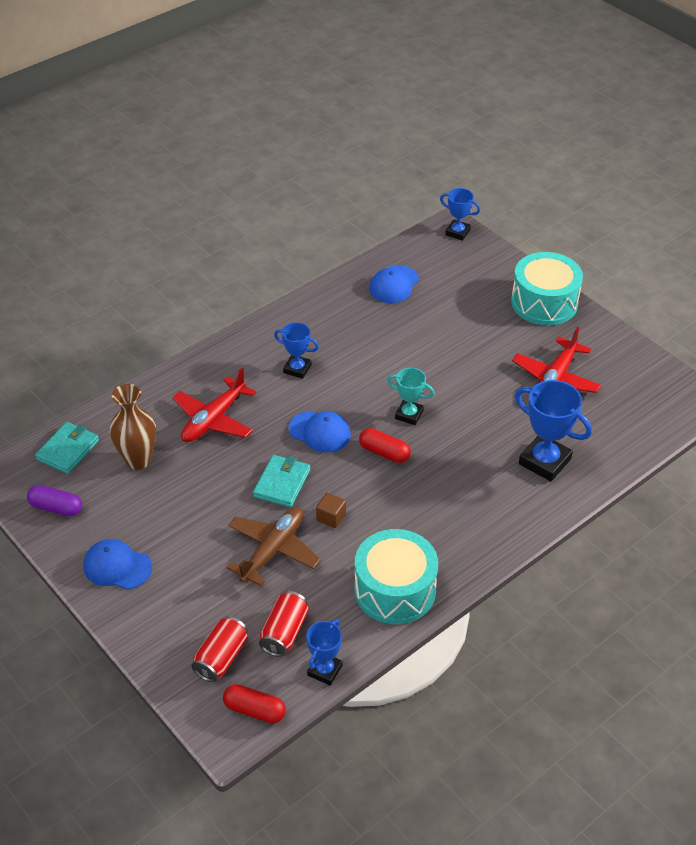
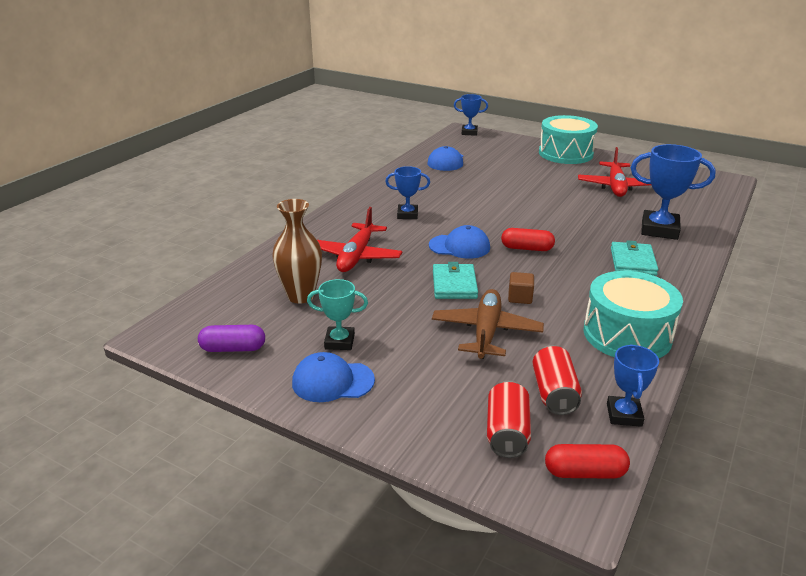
camera: 20 degrees left, 15 degrees down
(68, 450) = (221, 303): turquoise wallet -> turquoise wallet (632, 262)
(409, 415) = (525, 224): turquoise trophy -> turquoise trophy (339, 342)

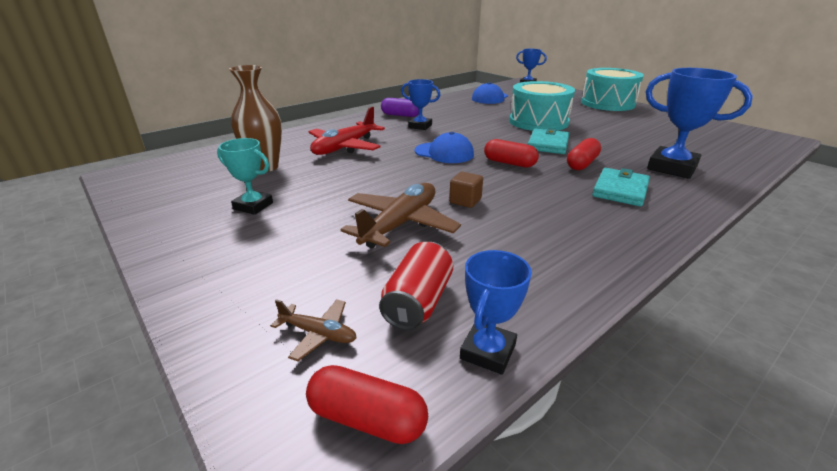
camera: 20 degrees right, 0 degrees up
(233, 348) = (162, 194): purple capsule -> purple capsule (400, 115)
(332, 381) = (205, 237): blue cap -> none
(454, 284) = (409, 180): turquoise wallet -> turquoise wallet (548, 144)
(507, 433) = (318, 334): red can -> brown plane
(587, 238) = (582, 164): none -> red capsule
(616, 186) = (643, 130): red plane -> none
(627, 335) = (562, 258): turquoise drum -> turquoise drum (538, 122)

